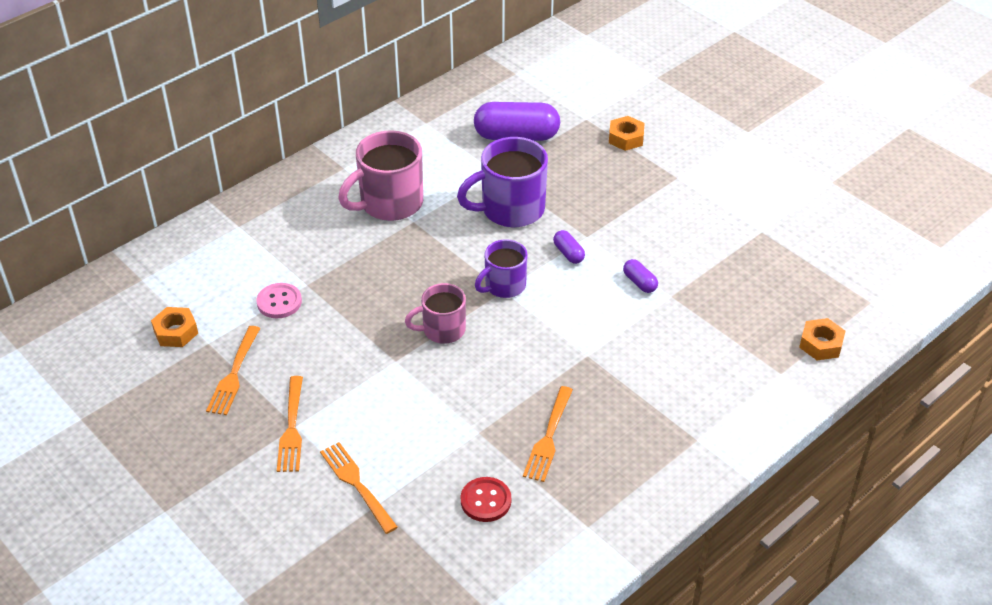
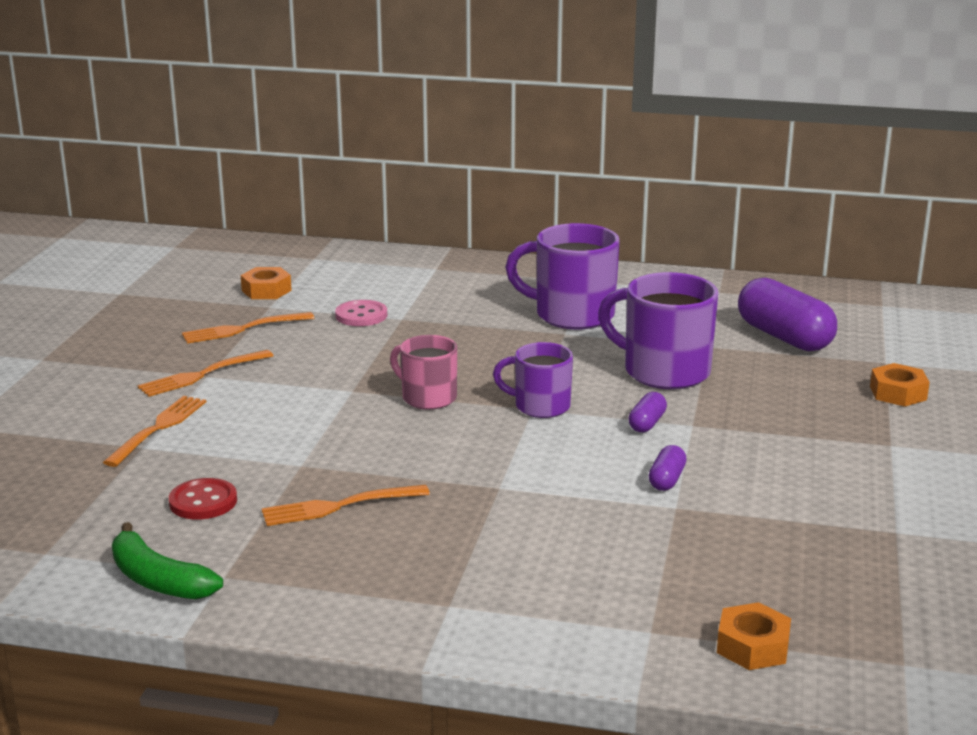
camera: 55 degrees right, 20 degrees down
(389, 203) = (572, 315): pink mug -> purple mug
(567, 560) = (158, 580): none -> green banana

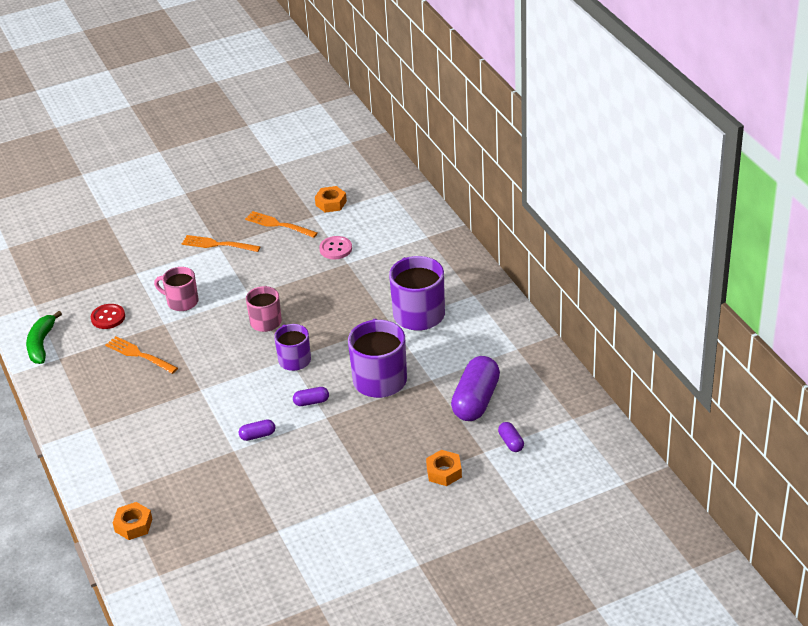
camera: 55 degrees right, 15 degrees up
(158, 429) = (155, 266): orange fork -> none
(276, 437) = (181, 302): none -> pink mug
(886, 344) = (511, 442): none -> purple capsule

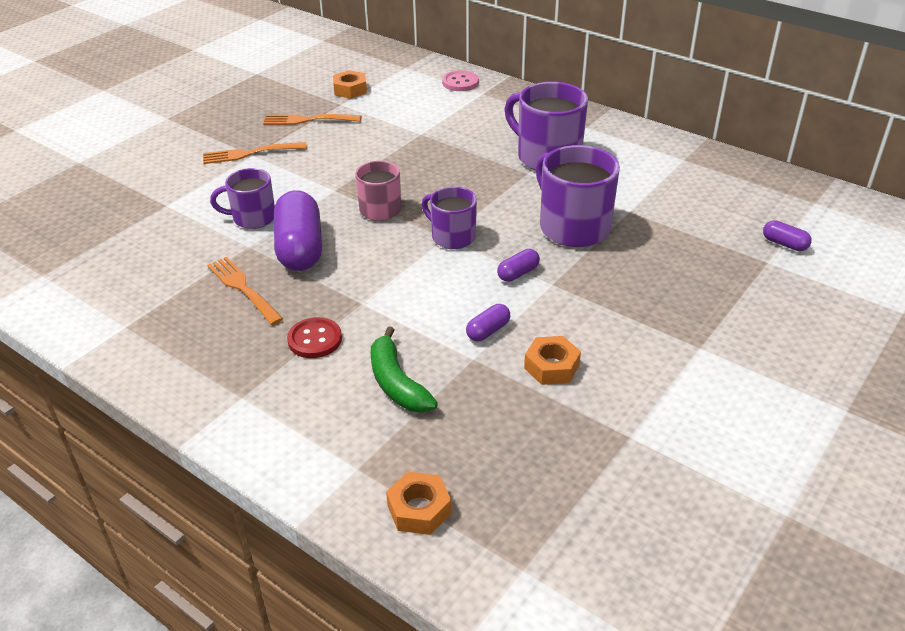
camera: 30 degrees left, 0 degrees up
(41, 344) = (85, 317): green banana -> green banana (397, 383)
(108, 317) = (164, 260): red button -> red button (315, 339)
(140, 355) = (243, 289): orange fork -> orange fork turned 45 degrees clockwise
(181, 302) = (252, 218): pink mug -> purple mug
(335, 249) = (395, 125): pink button -> pink button (460, 82)
(444, 472) = (751, 296): orange nut -> orange nut (551, 367)
(476, 401) = (700, 216): purple capsule -> purple capsule (300, 248)

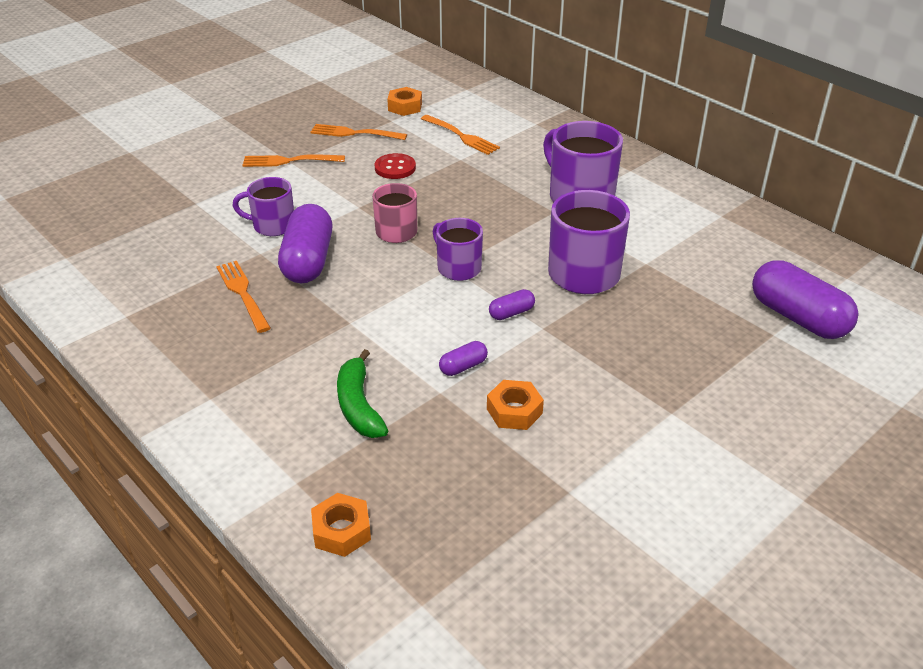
camera: 10 degrees right, 0 degrees up
(315, 339) = (294, 352): red button -> red button (395, 168)
(414, 112) = (461, 136): none -> orange fork
(460, 82) = (516, 110): pink button -> none
(784, 244) = (798, 317): purple capsule -> purple capsule, size x2.18

